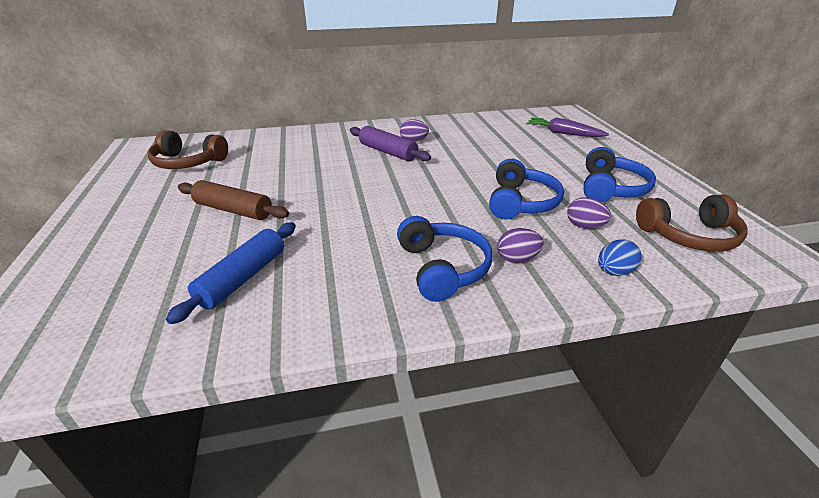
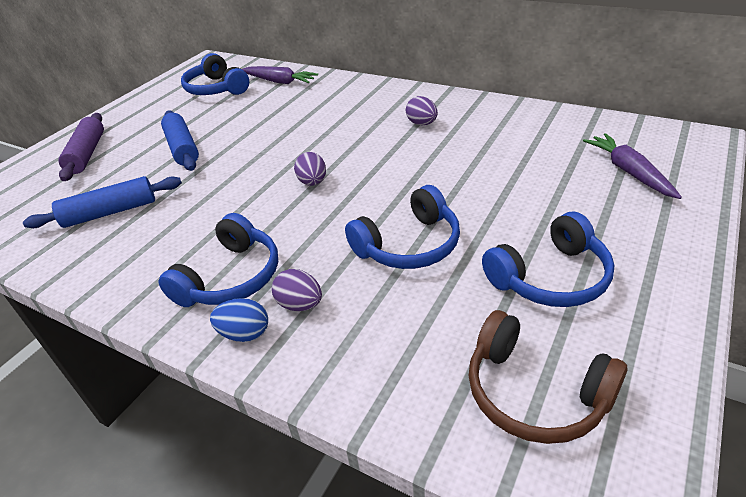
camera: 45 degrees right, 5 degrees up
(188, 162) = (216, 89): brown headphones -> blue headphones
(234, 210) = (183, 148): brown rolling pin -> blue rolling pin
(248, 144) = (279, 81): none -> purple carrot
(388, 152) = (377, 129): purple rolling pin -> purple rolling pin (87, 154)
(584, 226) = (426, 308): purple egg -> purple egg (312, 182)
(614, 272) = (362, 375): blue egg -> blue egg (245, 334)

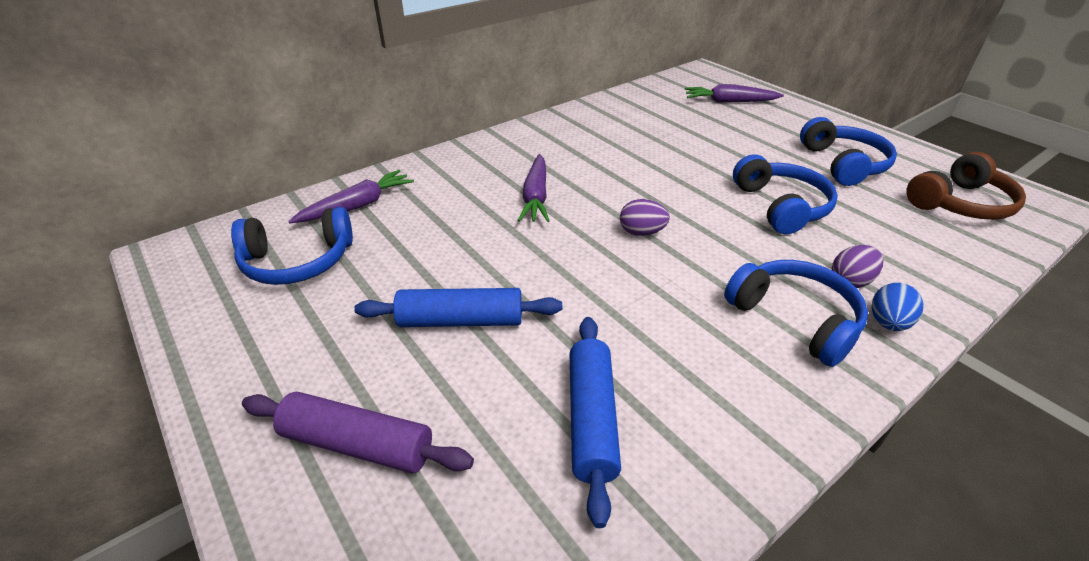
camera: 70 degrees left, 0 degrees up
(333, 129) = (536, 196): none -> purple carrot
(422, 124) = (578, 149): purple egg -> none

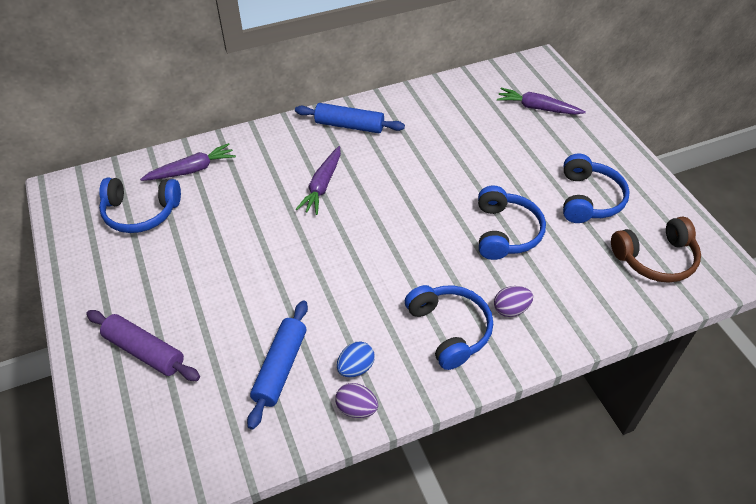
camera: 15 degrees right, 10 degrees up
(461, 320) = (229, 282): blue rolling pin -> blue rolling pin (349, 125)
(641, 232) = (384, 235): purple egg -> purple egg (356, 408)
(888, 323) = (512, 347): blue egg -> blue egg (355, 368)

